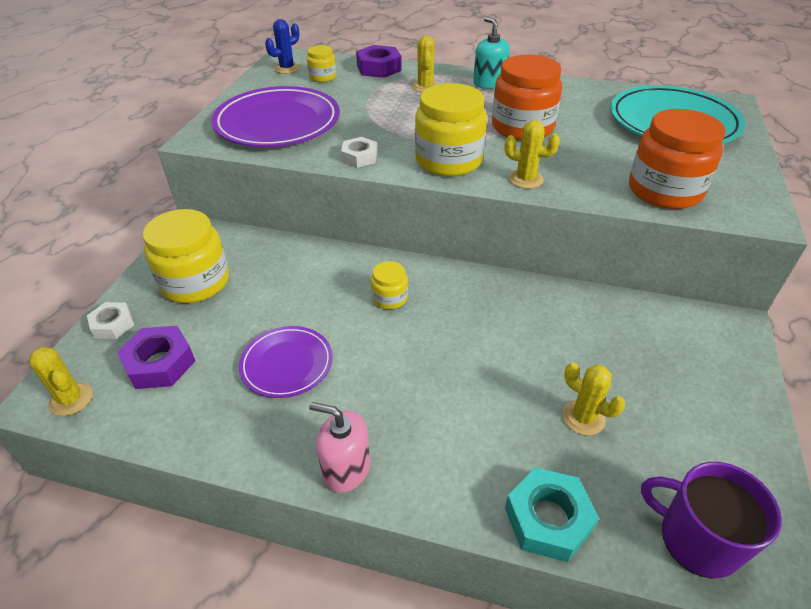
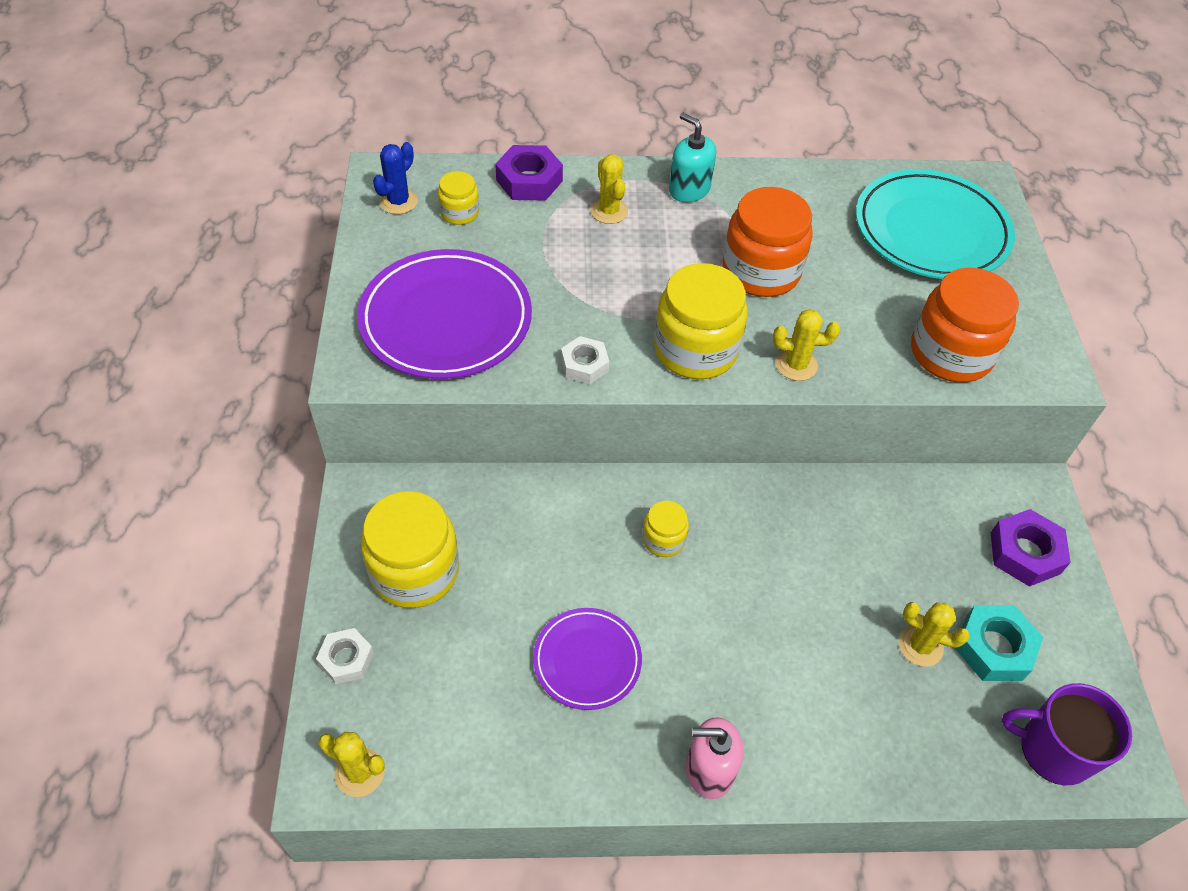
camera: 20 degrees left, 10 degrees up
(160, 363) = (438, 697): purple nut -> purple nut (1025, 553)
(548, 519) = (920, 768): turquoise nut -> turquoise nut (993, 647)

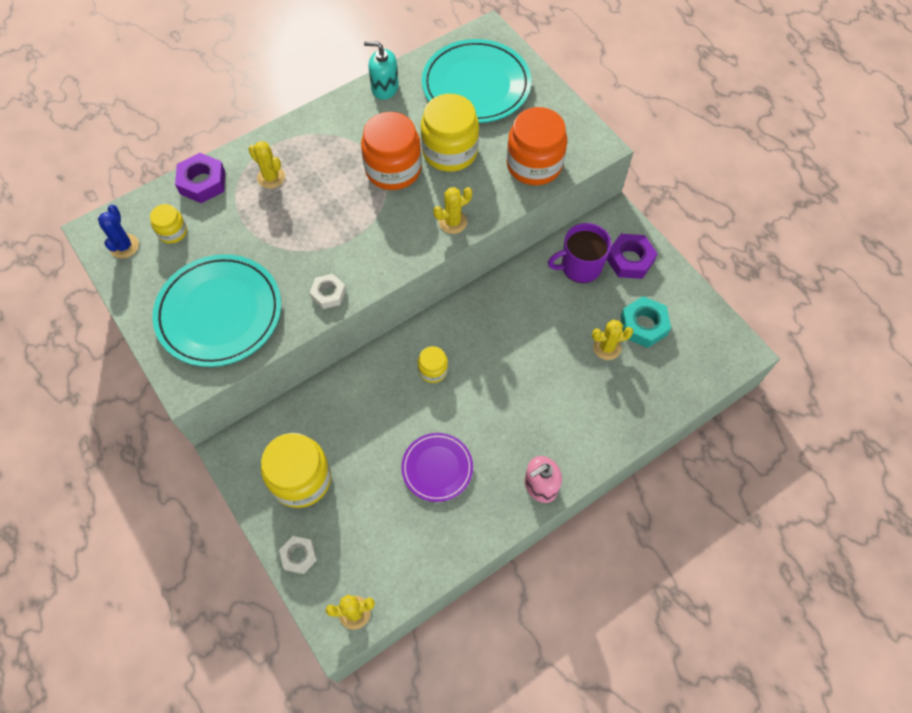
camera: 30 degrees left, 10 degrees up
(446, 320) = (219, 313): purple plate -> turquoise plate
(689, 189) = (312, 134): turquoise soap dispenser -> turquoise soap dispenser (384, 88)
(695, 350) = (388, 245): yellow jar -> yellow jar (450, 151)
(1053, 749) = (701, 364): purple mug -> purple mug (580, 266)

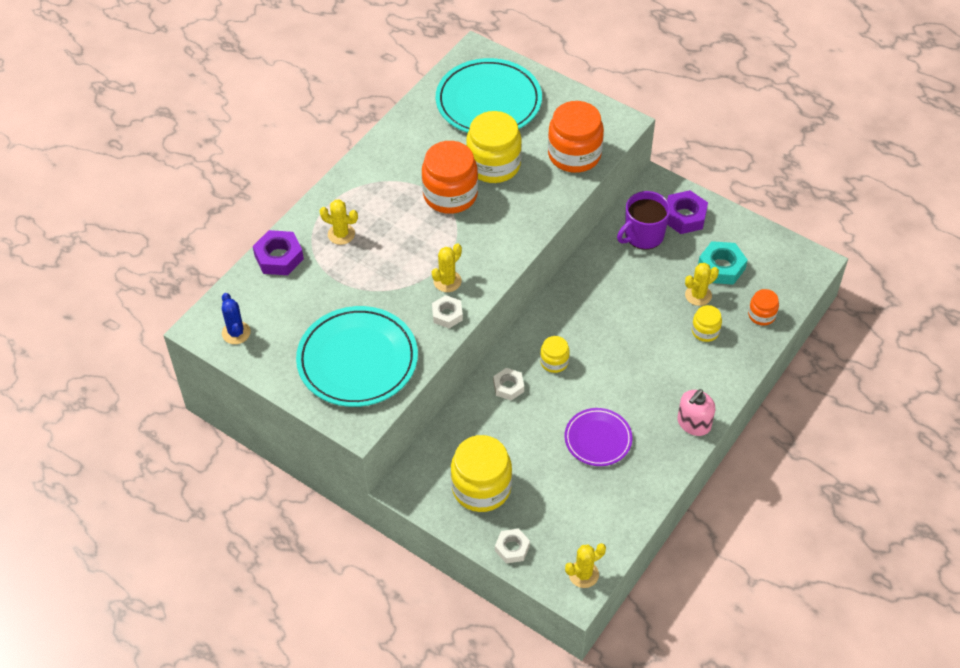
camera: 20 degrees left, 10 degrees down
(172, 232) = (275, 307): yellow jar -> yellow jar (705, 331)
(377, 381) = (508, 387): none -> white nut
(384, 88) = (405, 127): turquoise soap dispenser -> none
(453, 222) = (526, 223): yellow cactus -> yellow cactus (447, 281)
(662, 391) = (761, 315): none -> orange jar

